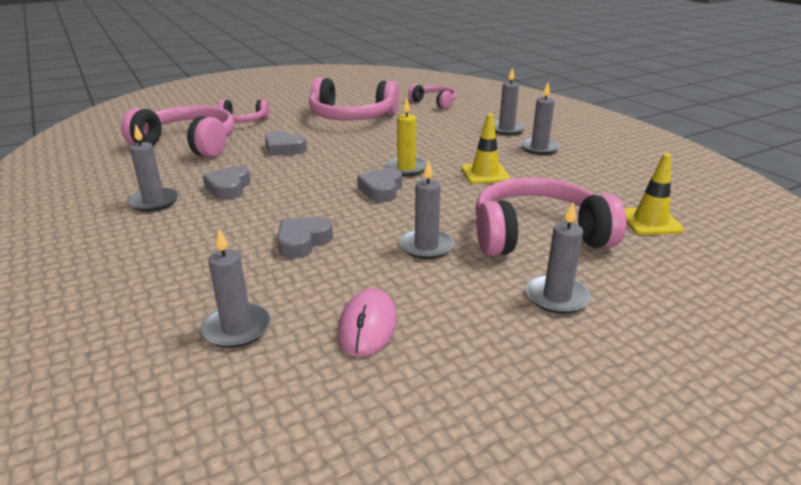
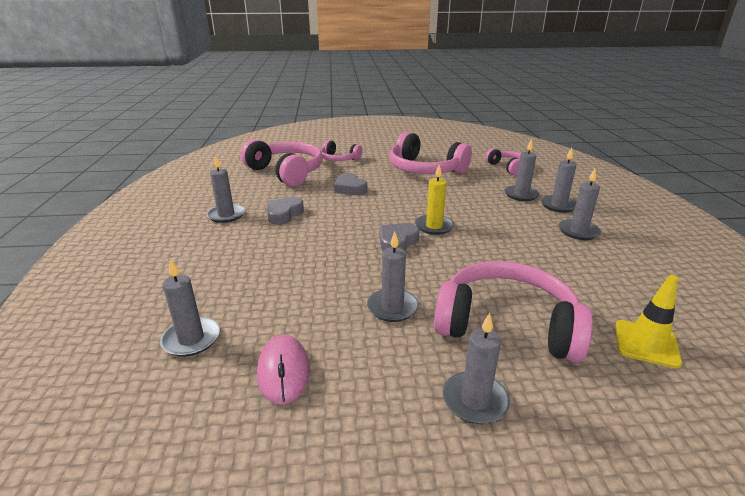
camera: 25 degrees right, 0 degrees up
(303, 242) = (298, 275): grey heart -> none
(367, 326) = (283, 371): pink mouse -> pink mouse turned 45 degrees counterclockwise
(466, 126) = (521, 195): none -> grey candle
(485, 174) = (502, 247): yellow traffic cone -> none

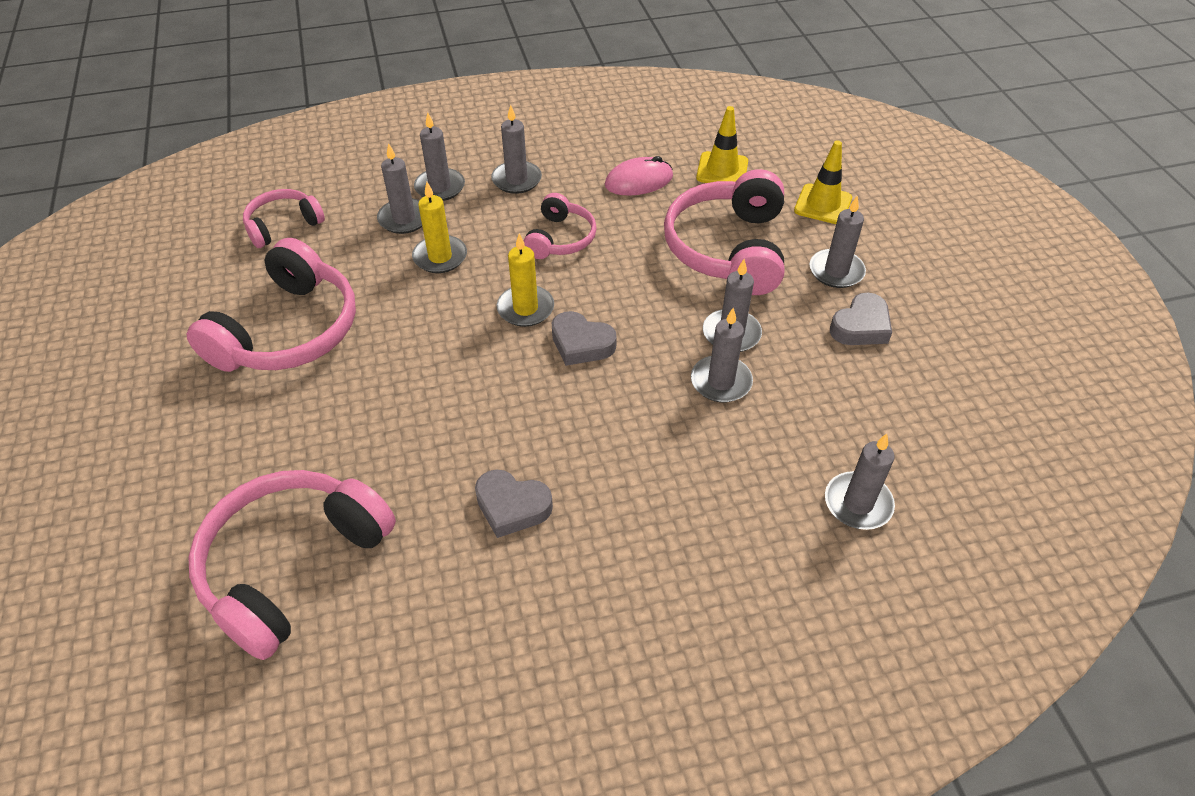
camera: 100 degrees left, 20 degrees up
(226, 215) = (528, 602): grey candle -> grey candle (721, 382)
(283, 371) = (865, 403): pink mouse -> pink mouse (639, 181)
(339, 159) = (211, 480): pink headphones -> pink headphones (560, 239)
(350, 188) = (387, 431): grey heart -> grey heart (861, 326)
(484, 203) = (440, 257): none -> yellow candle
(607, 421) = (823, 204): none -> yellow traffic cone

